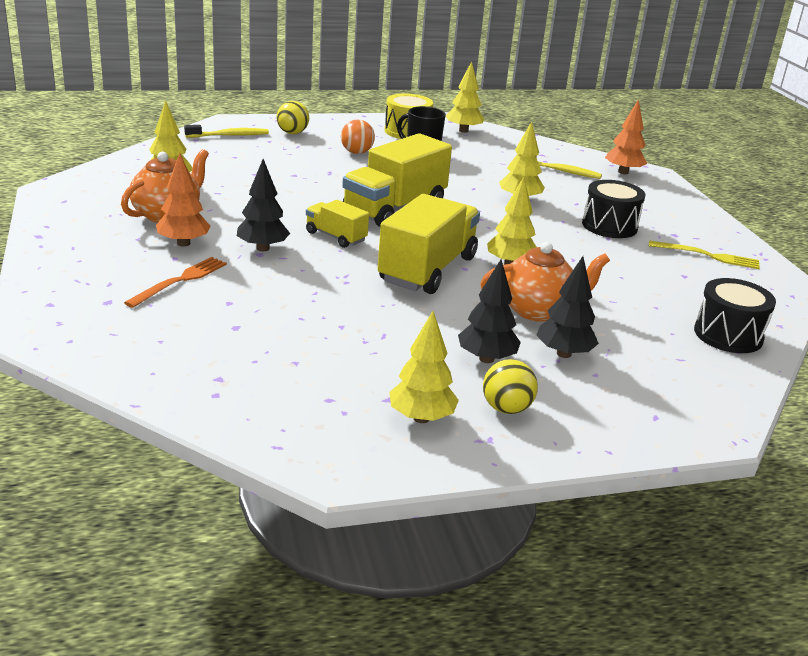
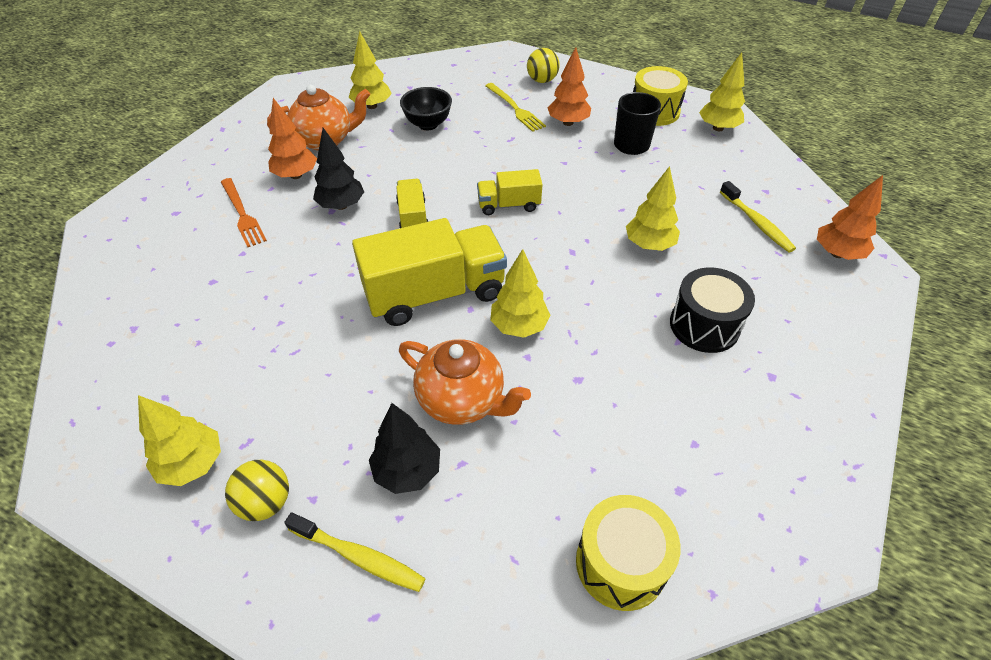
camera: 45 degrees right, 20 degrees up
(180, 281) = (242, 214): orange fork -> orange fork turned 75 degrees clockwise
(229, 135) = (485, 68): yellow toothbrush -> yellow toothbrush (359, 557)
(244, 181) = (428, 124): none -> black bowl
(356, 152) = (568, 122): orange ball -> orange tree
(394, 208) = (509, 205): yellow truck -> yellow truck, size x0.52
(486, 359) = (333, 431): black tree -> none
(707, 256) = (770, 430): yellow fork -> yellow fork (515, 108)
(728, 335) = (620, 563): black drum -> yellow drum

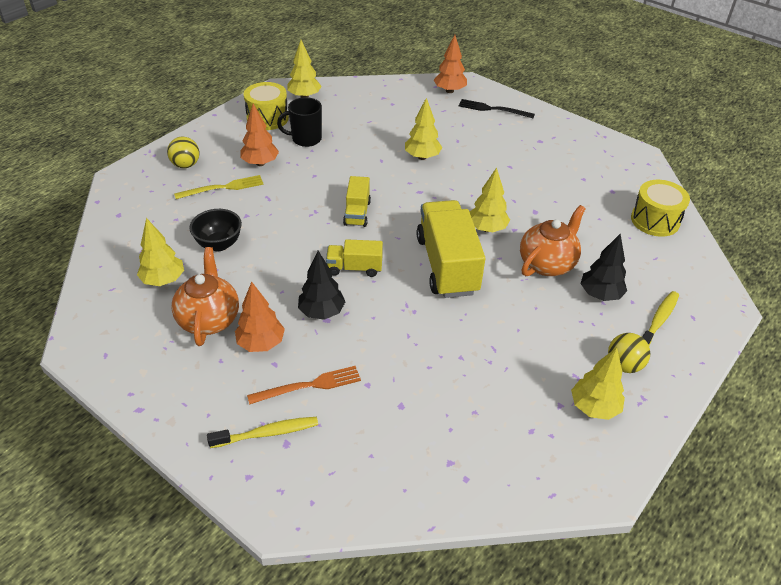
camera: 80 degrees left, 5 degrees down
(704, 325) = (499, 153): black drum -> none
(757, 223) = (414, 110): yellow toothbrush -> yellow toothbrush (267, 433)
(824, 309) = (493, 109): none -> black fork

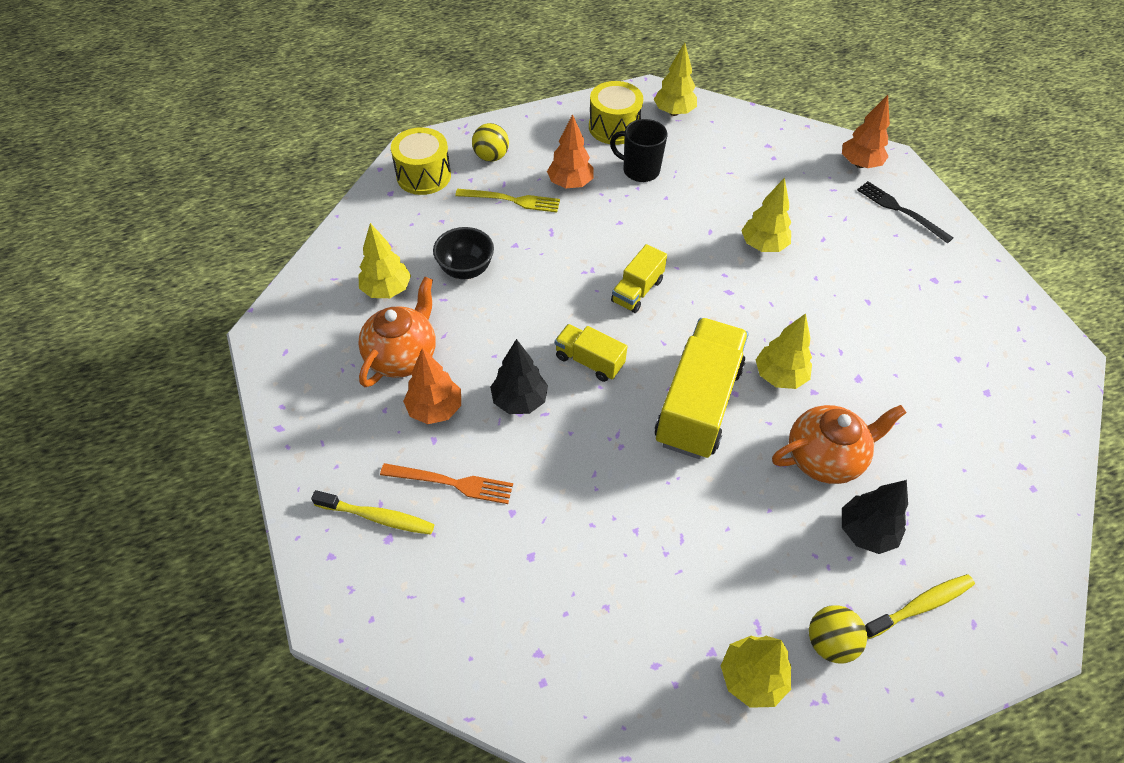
camera: 30 degrees right, 10 degrees up
(655, 220) = (1019, 461): yellow drum -> yellow drum (423, 175)

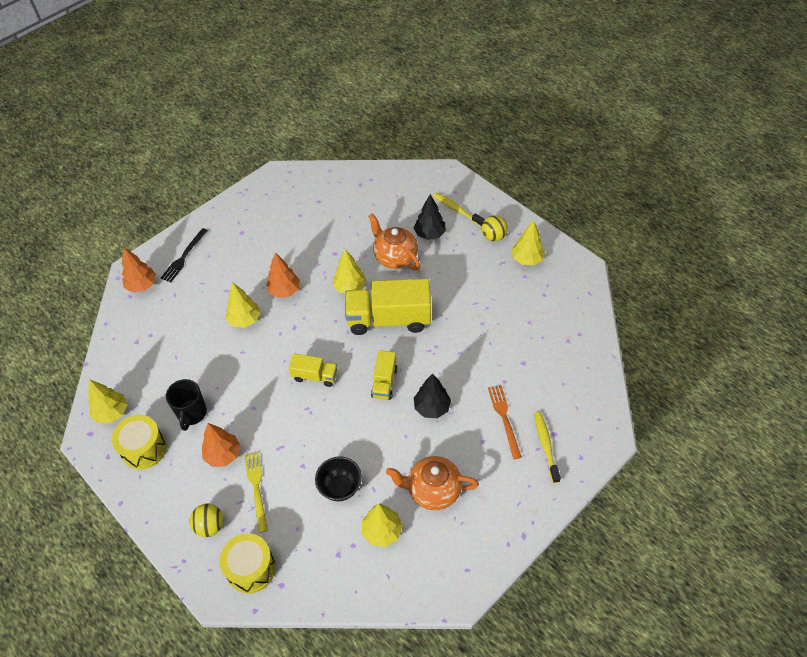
camera: 110 degrees left, 0 degrees up
(435, 409) = (462, 451): orange tree -> orange tree (284, 291)

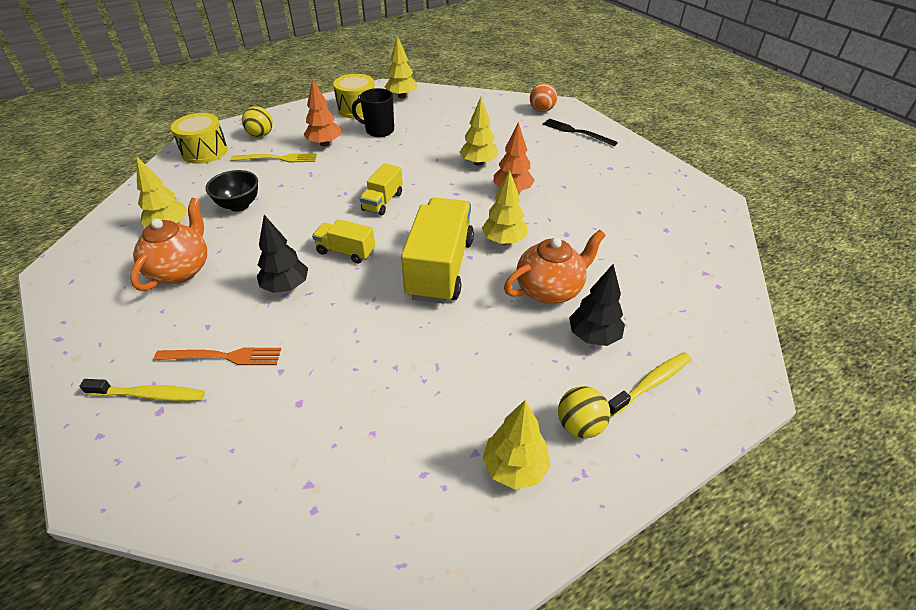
camera: 100 degrees right, 10 degrees down
(142, 285) = (541, 110): orange tree -> orange ball

